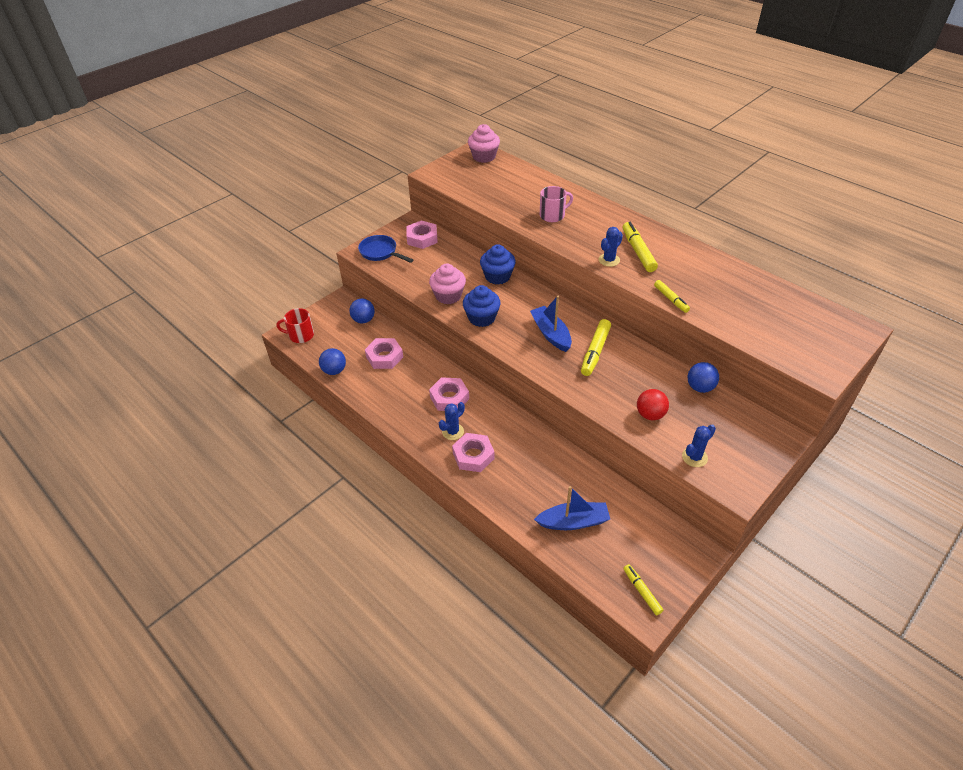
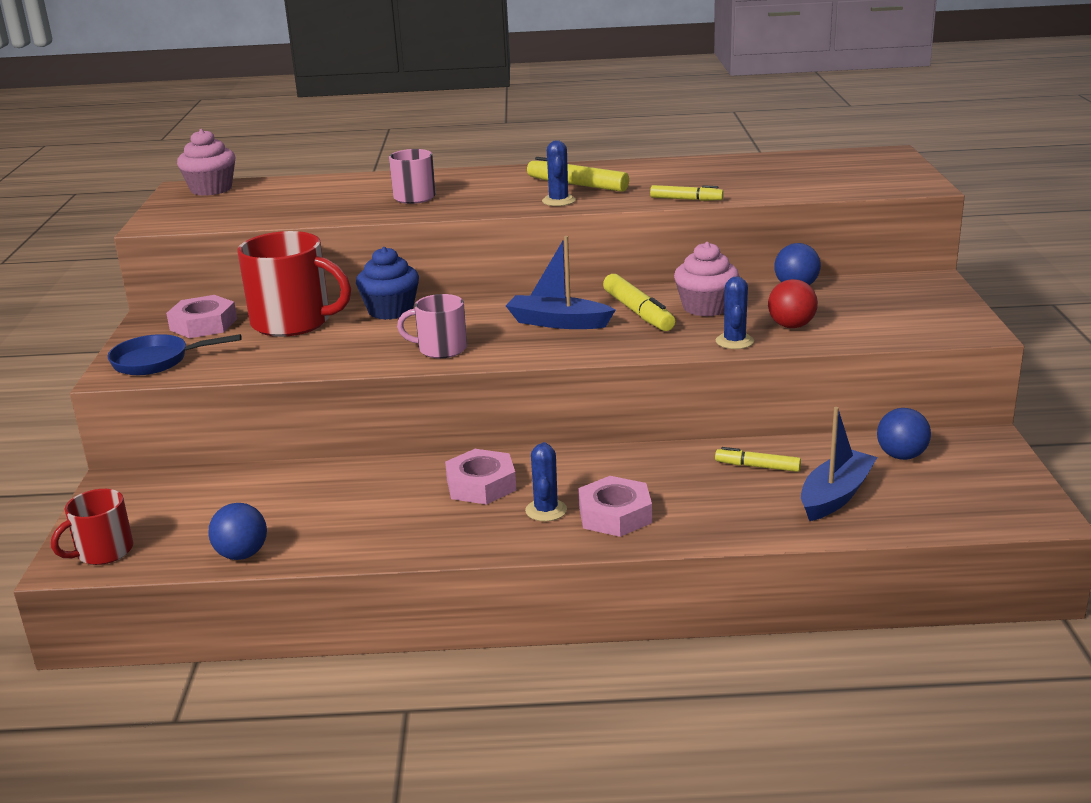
camera: 45 degrees left, 20 degrees down
(363, 320) = (197, 483): blue ball -> blue ball (901, 456)
(384, 357) = (305, 499): pink nut -> none
(448, 296) = (352, 352): pink cupcake -> pink cupcake (706, 307)
(453, 259) = (294, 322): none -> red mug
(481, 318) = (441, 349): blue cupcake -> pink mug
(642, 591) = (1002, 501): yellow marker -> yellow marker (757, 466)
(694, 457) = (893, 331): blue cactus -> blue cactus (734, 341)

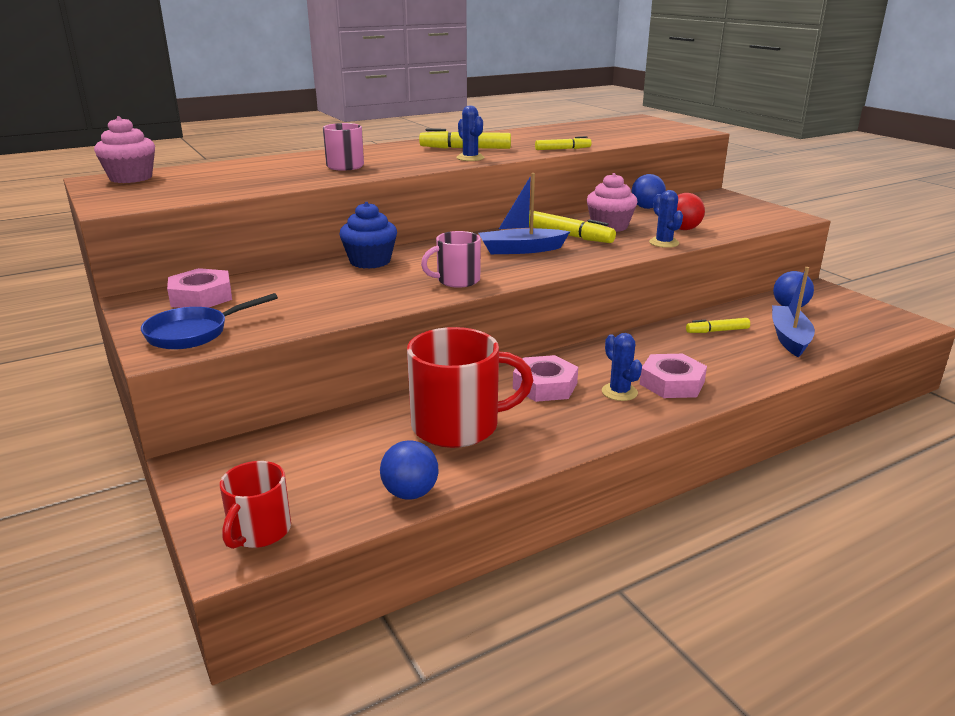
camera: 30 degrees left, 0 degrees up
(294, 322) = (292, 282): red mug -> red mug (458, 426)

